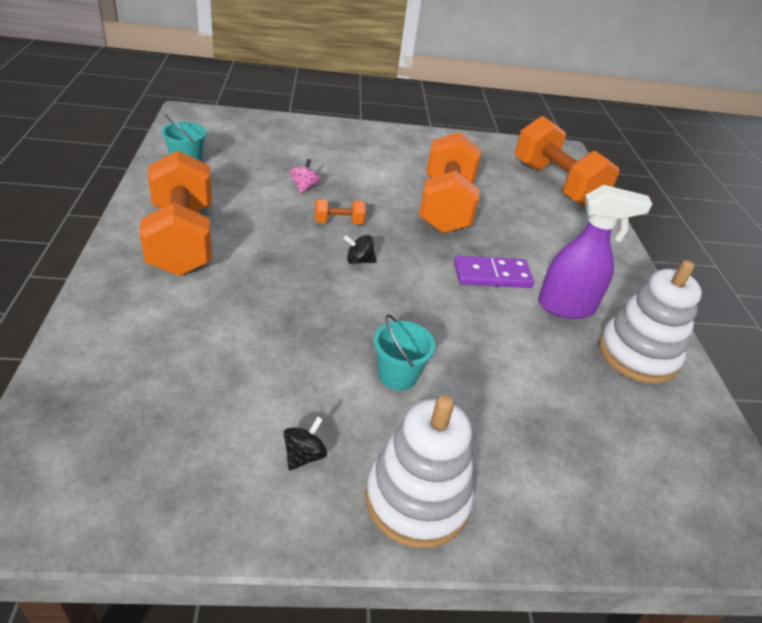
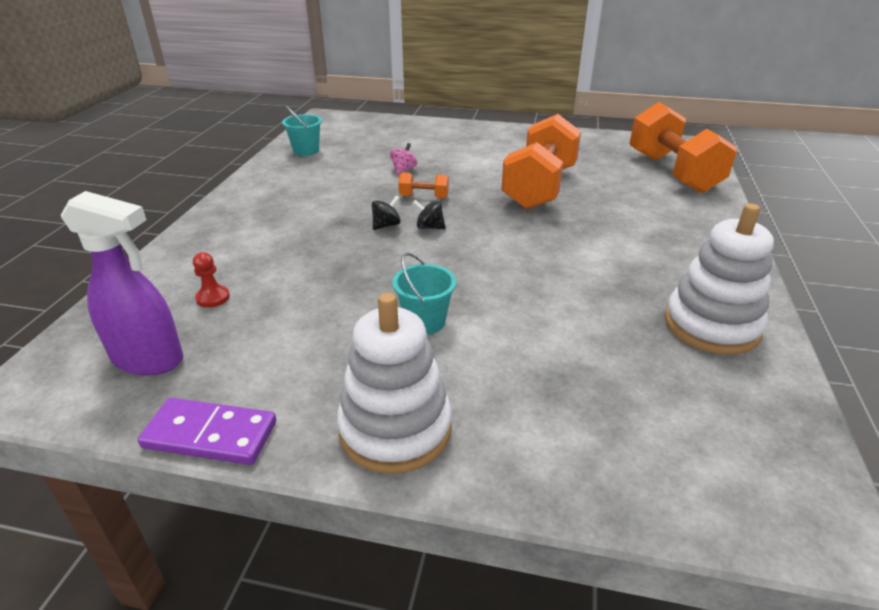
camera: 20 degrees right, 5 degrees down
(168, 368) = (213, 298): none -> red pawn
(182, 239) = (273, 205): orange dumbbell -> none
(304, 455) = (300, 378): black spinning top -> black spinning top (386, 225)
(492, 275) = (565, 245): purple domino -> purple domino (210, 434)
(566, 307) = (640, 277): purple spray bottle -> purple spray bottle (149, 359)

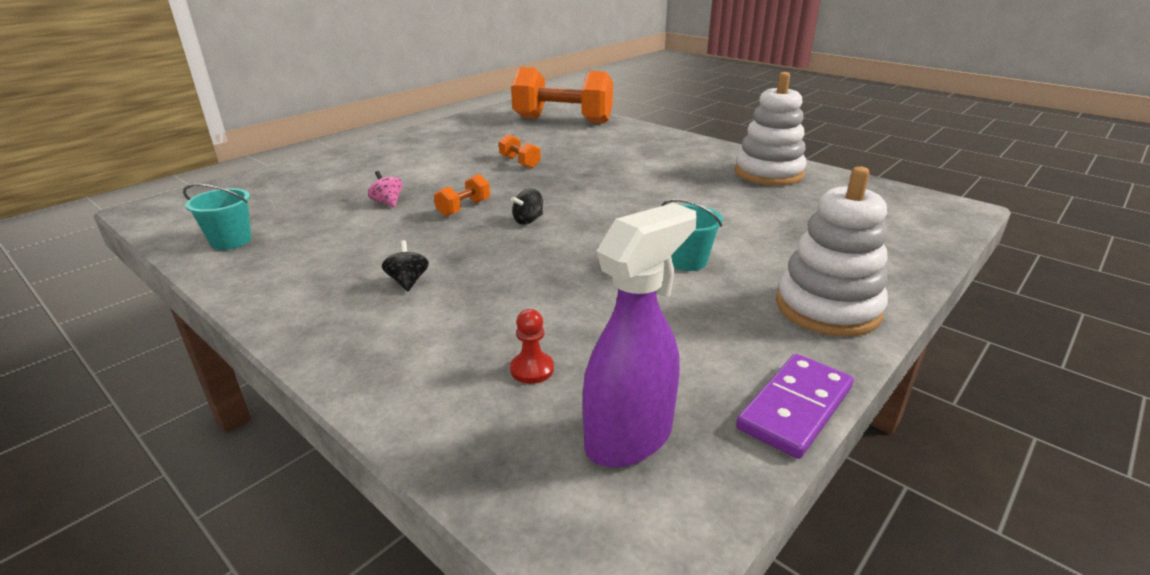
camera: 60 degrees left, 5 degrees down
(386, 225) = (496, 238): black spinning top -> black spinning top (408, 281)
(539, 187) = (520, 162): orange dumbbell -> orange dumbbell, size x0.41

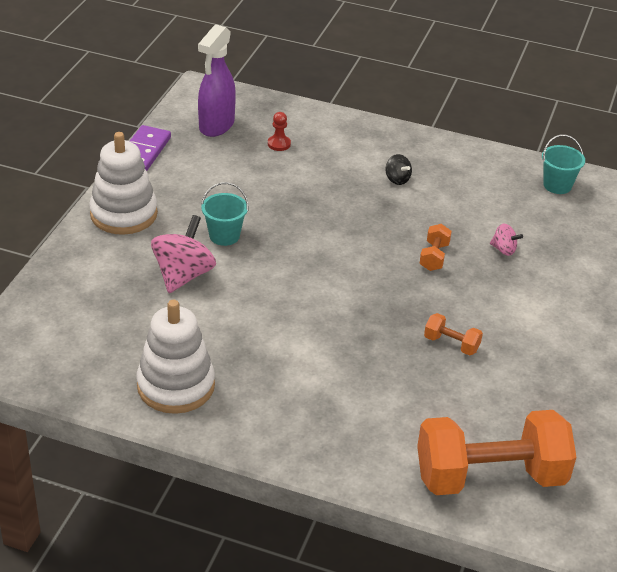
camera: 155 degrees right, 10 degrees up
(528, 220) = (368, 253): black spinning top -> none
(748, 235) = (183, 275): none -> pink spinning top

